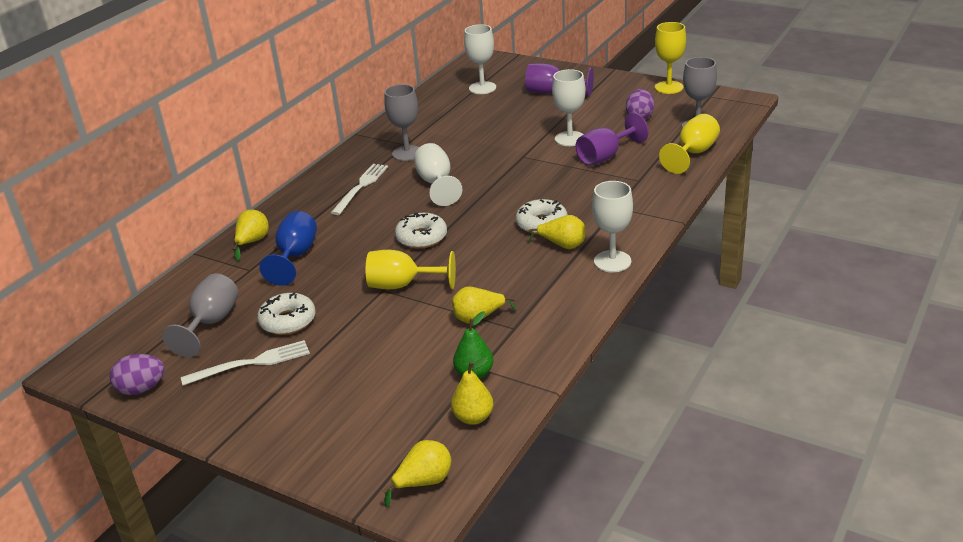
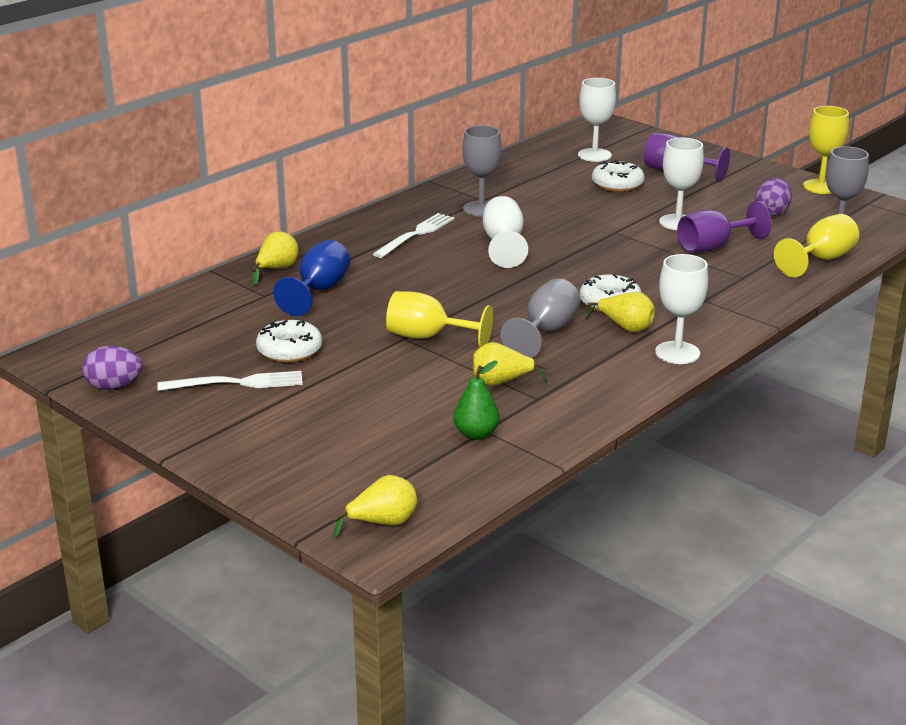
camera: 10 degrees right, 5 degrees down
(211, 323) = (207, 338): grey goblet -> grey goblet (546, 332)
(421, 237) = (466, 294): white donut -> white donut (617, 184)
(473, 417) = (459, 474): yellow pear -> none

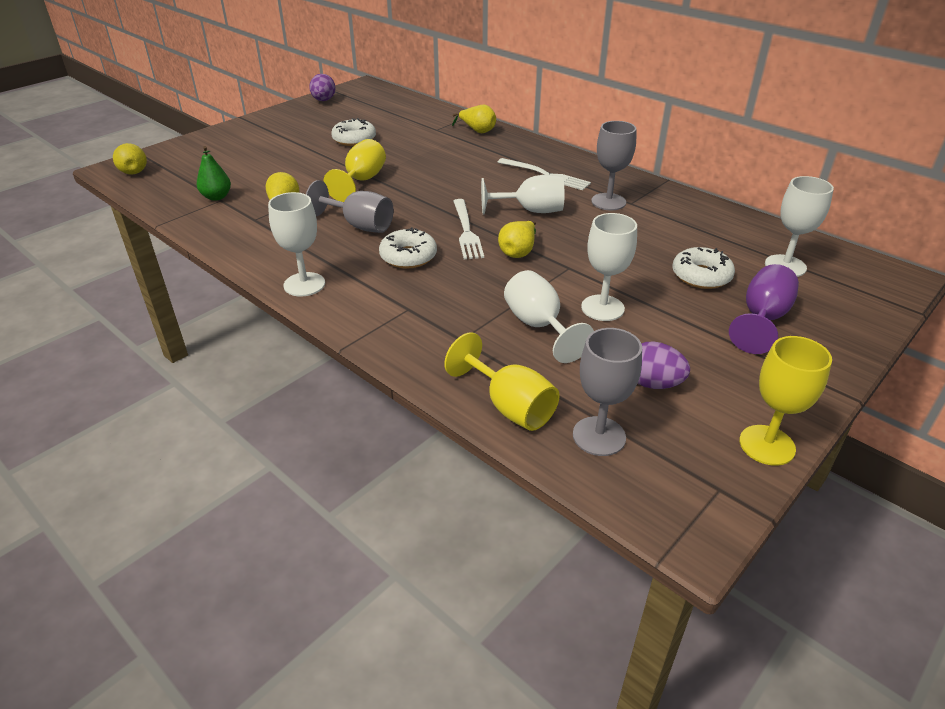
camera: 90 degrees right, 10 degrees up
(237, 383) = (316, 128): white fork -> white fork (466, 231)
(319, 290) = (442, 144): blue goblet -> none
(625, 328) = (358, 261): yellow pear -> yellow pear (518, 252)
(713, 247) = (539, 326): purple goblet -> white goblet

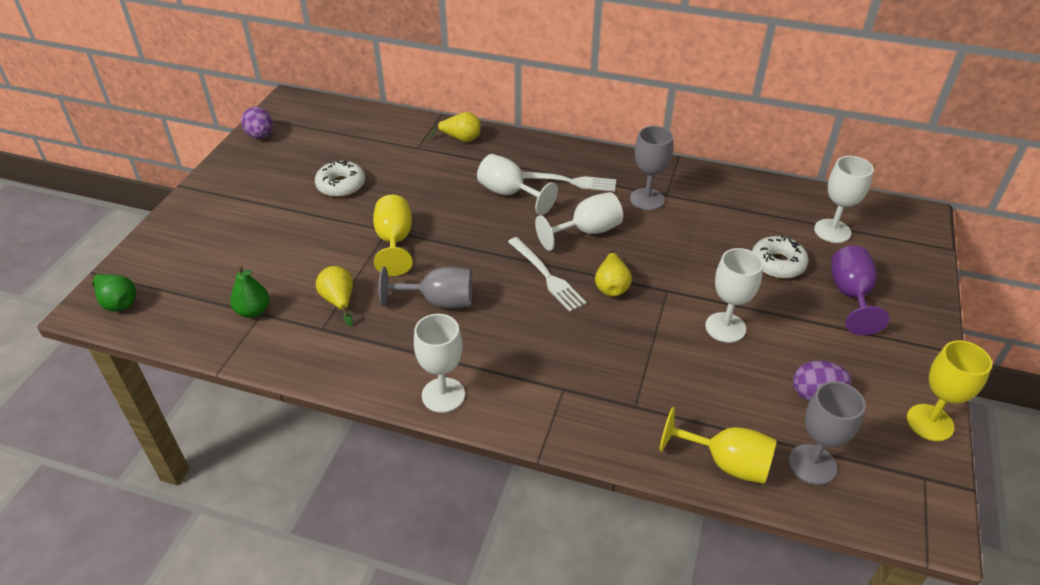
camera: 25 degrees left, 5 degrees up
(133, 170) = (118, 302): yellow pear -> green pear
(408, 256) = (516, 325): white donut -> none
(539, 326) = (688, 367): white goblet -> white goblet (509, 193)

